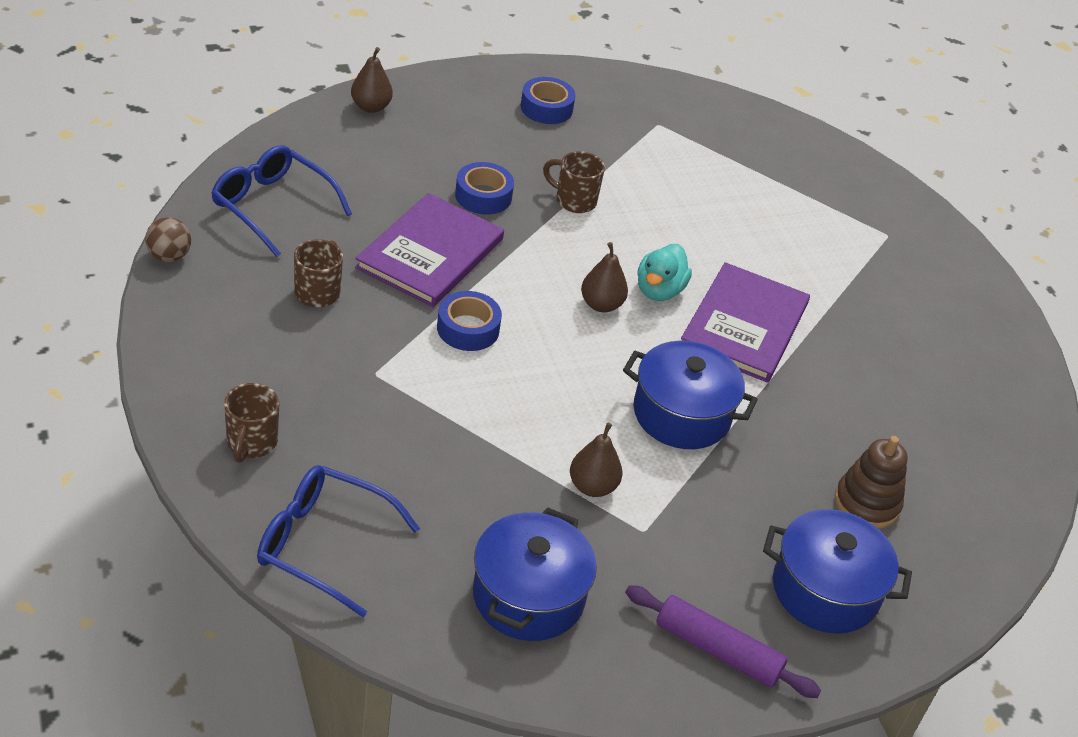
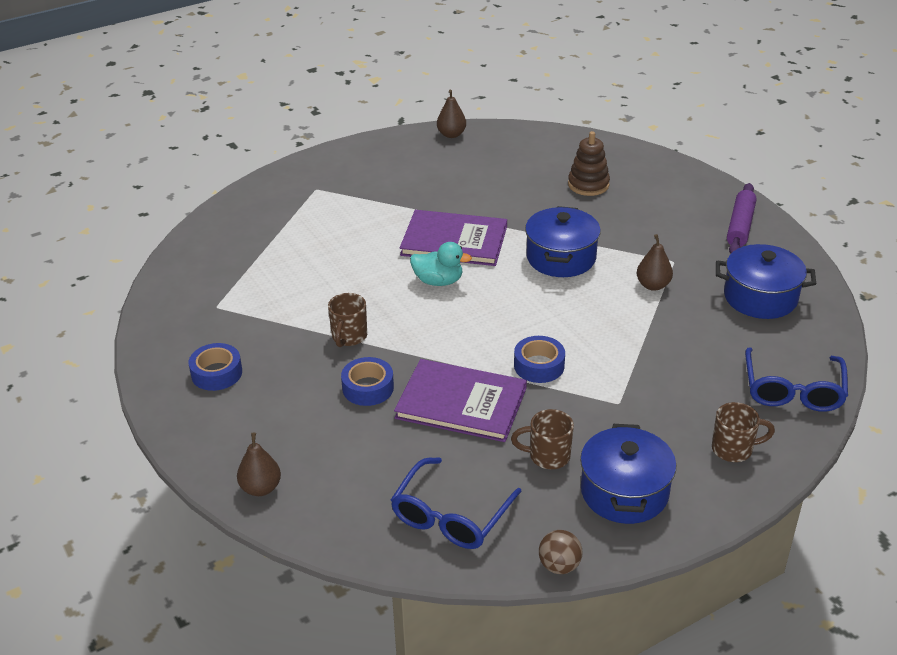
camera: 95 degrees left, 5 degrees down
(601, 305) = (471, 306): brown pear -> brown pear (451, 134)
(825, 590) = (667, 194): blue pot -> blue pot (624, 492)

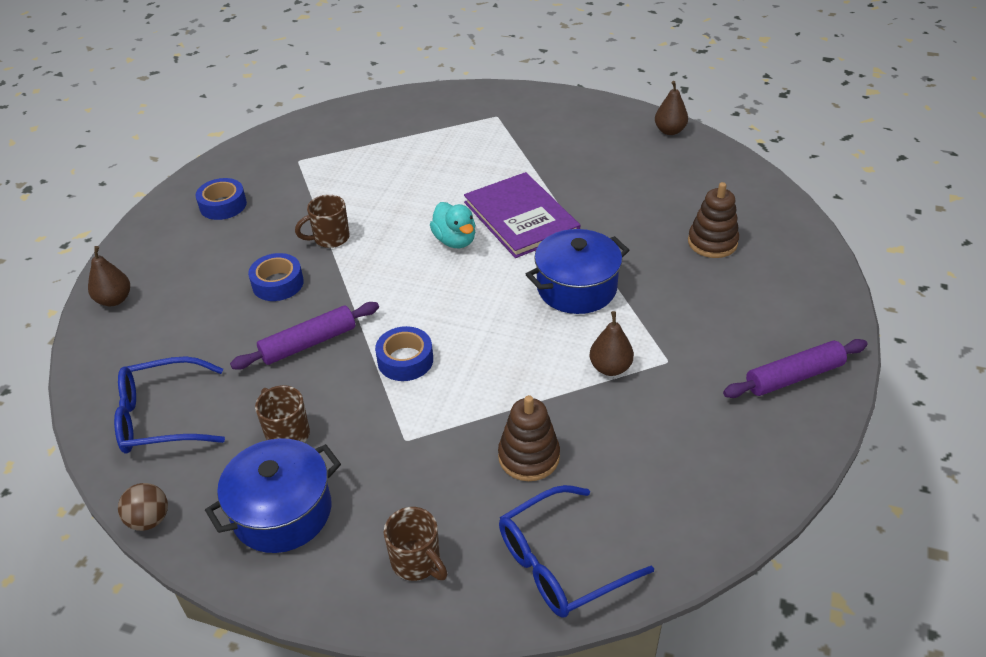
camera: 50 degrees right, 5 degrees up
(461, 403) = (308, 343): purple book -> purple rolling pin
(693, 358) = (529, 457): none -> brown stacking toy
(760, 297) = (689, 456): blue pot -> none

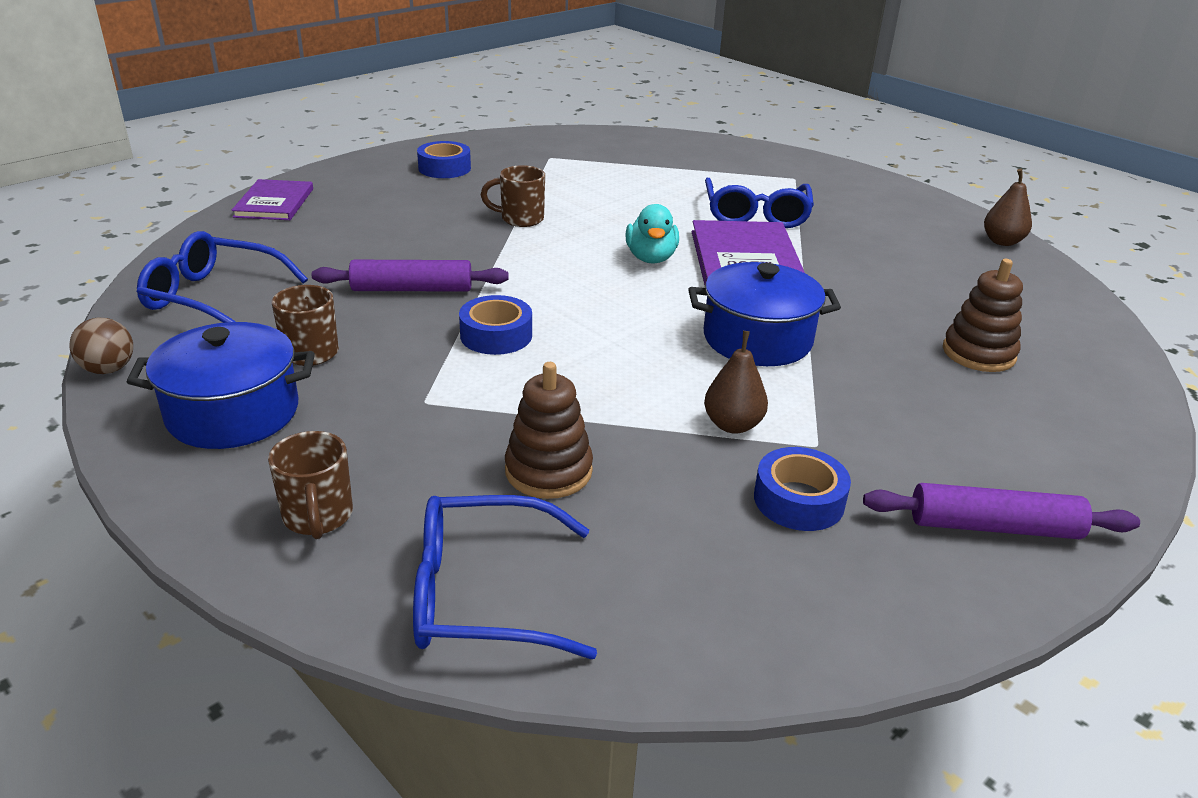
camera: 25 degrees right, 10 degrees down
(114, 300) = (274, 203): brown pear -> purple book
(278, 283) = (432, 236): blue tape -> blue tape (798, 500)
(496, 166) = (756, 214): none -> blue glasses

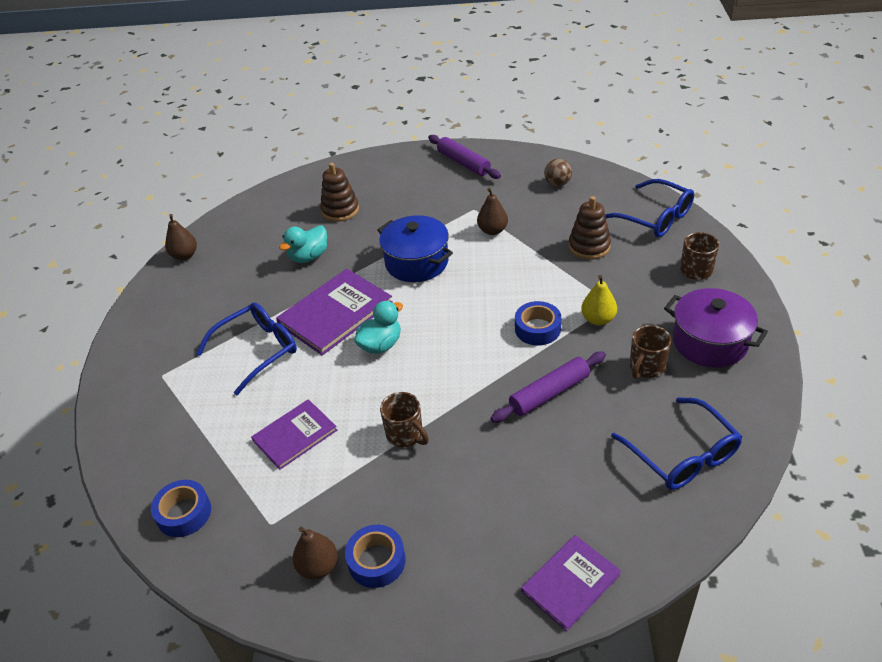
camera: 130 degrees left, 10 degrees up
(109, 369) = (770, 411): brown ball -> brown ball (557, 184)
(233, 413) = (709, 342): blue pot -> purple pot
(412, 289) = (549, 393): purple rolling pin -> purple rolling pin turned 75 degrees counterclockwise
(426, 376) = (598, 319): none -> yellow pear
(483, 155) = (318, 567): none -> brown pear
(615, 189) = (295, 435): none -> purple book
(798, 500) = (512, 196): blue tape -> blue tape (184, 513)
(886, 292) = (309, 257): none -> turquoise duck

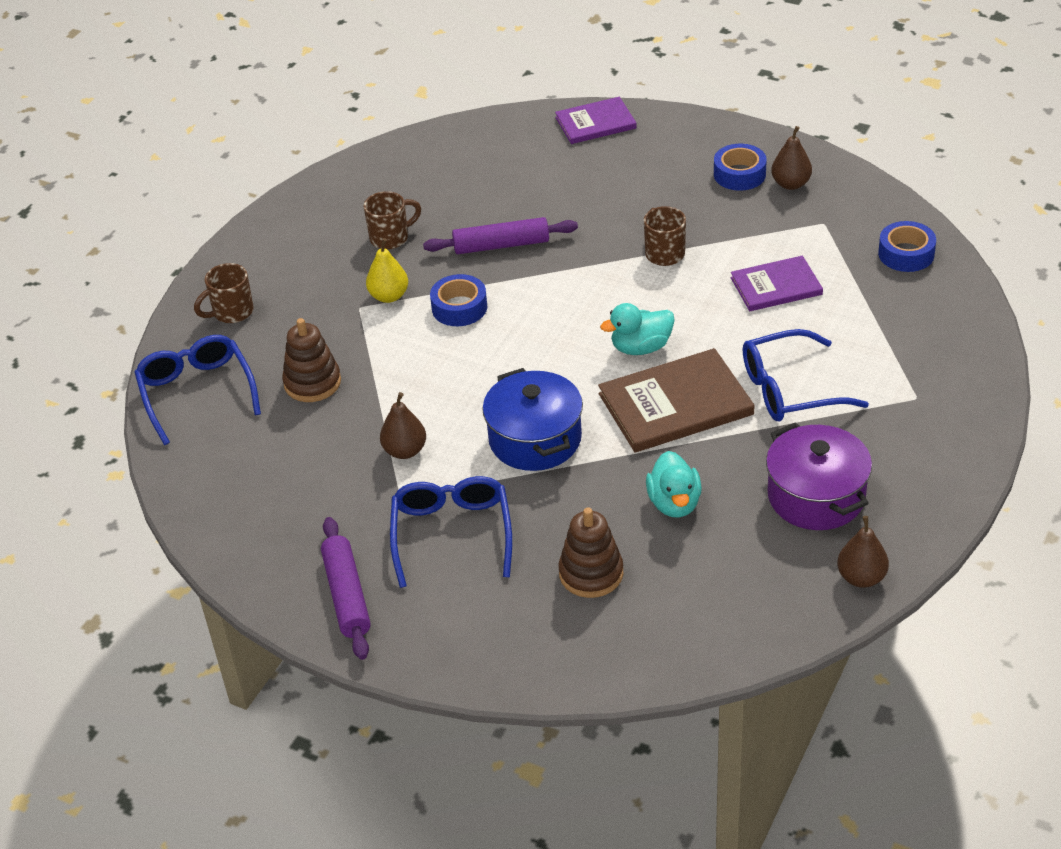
camera: 155 degrees left, 0 degrees up
(309, 257) = (674, 503): turquoise duck -> turquoise duck turned 105 degrees clockwise
(335, 313) = (675, 404): purple book -> brown book
(557, 184) = (254, 495): brown ball -> none
(682, 455) = (433, 168): blue glasses -> blue glasses (452, 534)
(709, 342) = (308, 240): purple pot -> purple pot (816, 496)

